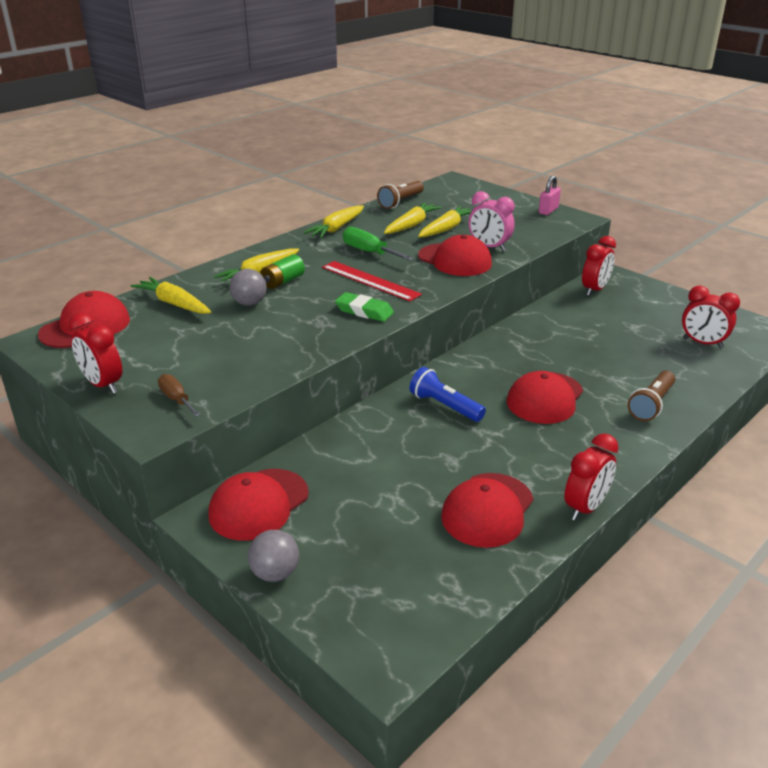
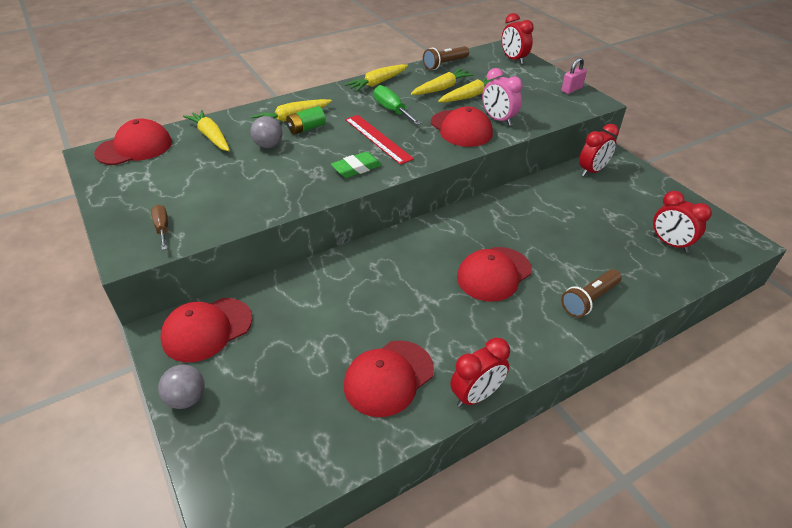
camera: 15 degrees right, 10 degrees up
(103, 385) = (117, 204): red clock -> red clock (513, 59)
(364, 311) = (356, 168): green eraser -> green eraser turned 75 degrees counterclockwise
(445, 406) = (402, 265): blue flashlight -> none

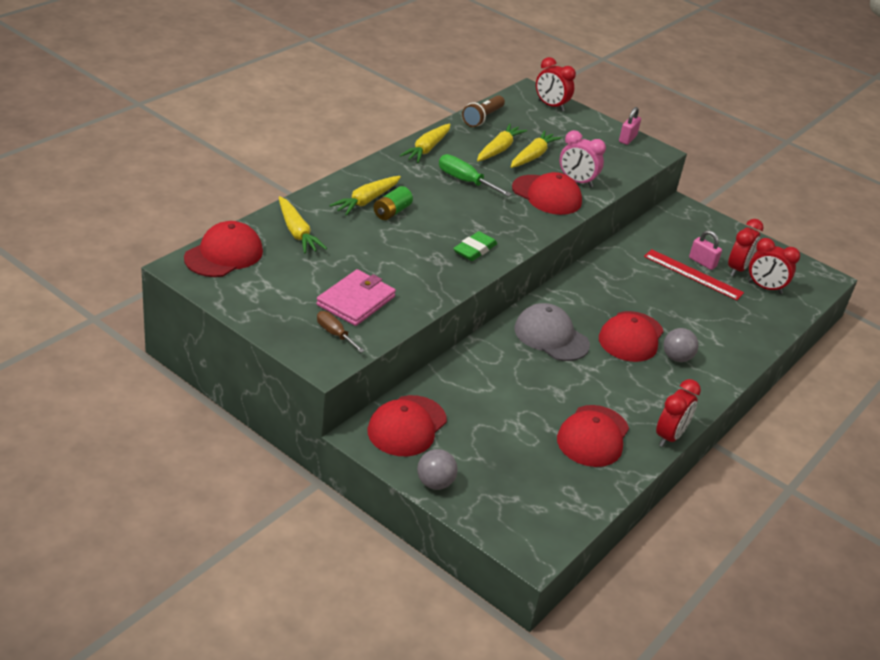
camera: 25 degrees left, 5 degrees down
(209, 200) = (356, 301): none -> pink wallet
(211, 136) = (297, 232): yellow carrot -> yellow carrot turned 150 degrees counterclockwise
(268, 145) = (367, 235): grey ball -> grey ball (676, 358)
(378, 138) = (473, 215): red ruler -> red ruler (693, 274)
(410, 261) = (551, 336): none -> grey cap
(589, 300) = (720, 347): brown flashlight -> none
(592, 171) = (668, 224): red clock -> red clock (737, 269)
(610, 210) = (702, 262): none -> pink padlock

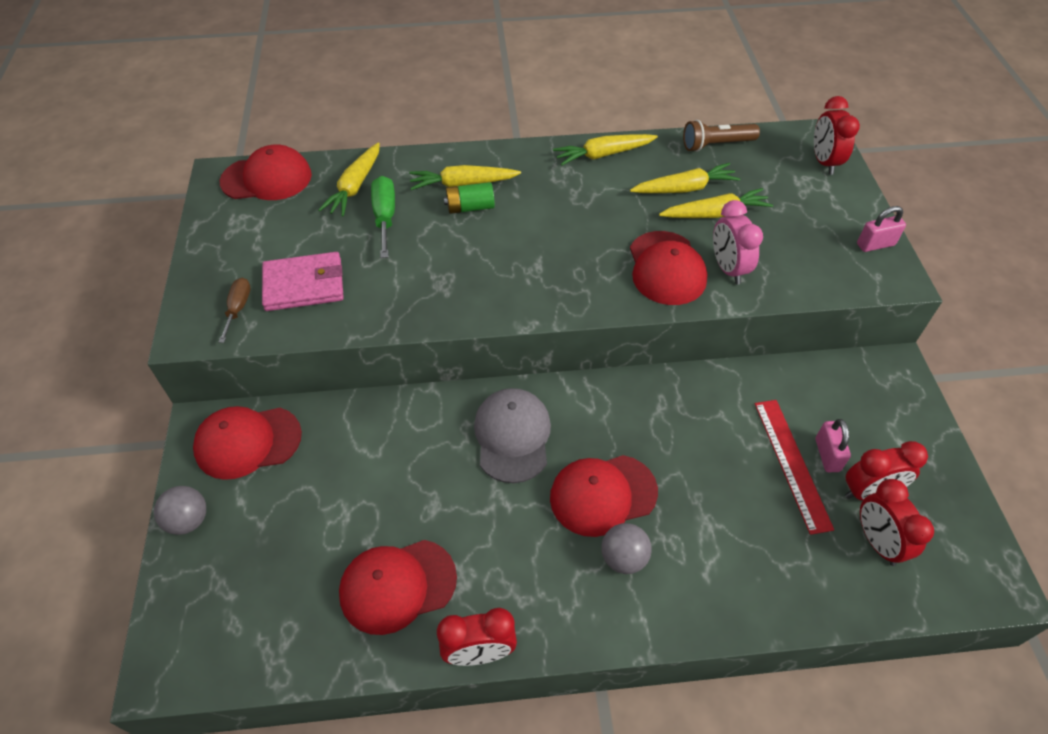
camera: 50 degrees right, 15 degrees up
(465, 181) = (594, 208): green screwdriver -> green screwdriver (385, 217)
(474, 250) = (494, 291): green eraser -> none

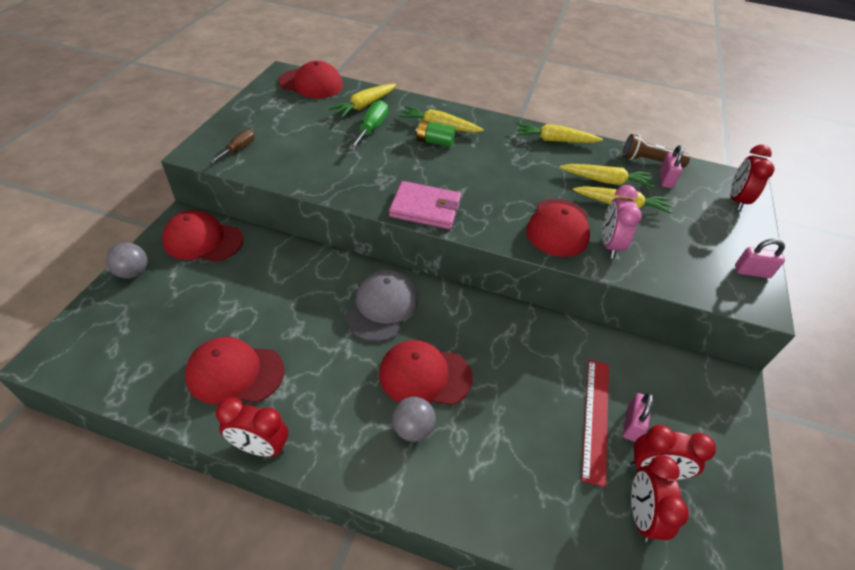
camera: 20 degrees right, 5 degrees down
(304, 285) = (290, 150): pink wallet -> pink wallet (425, 208)
(743, 163) = (665, 179): none -> pink padlock

